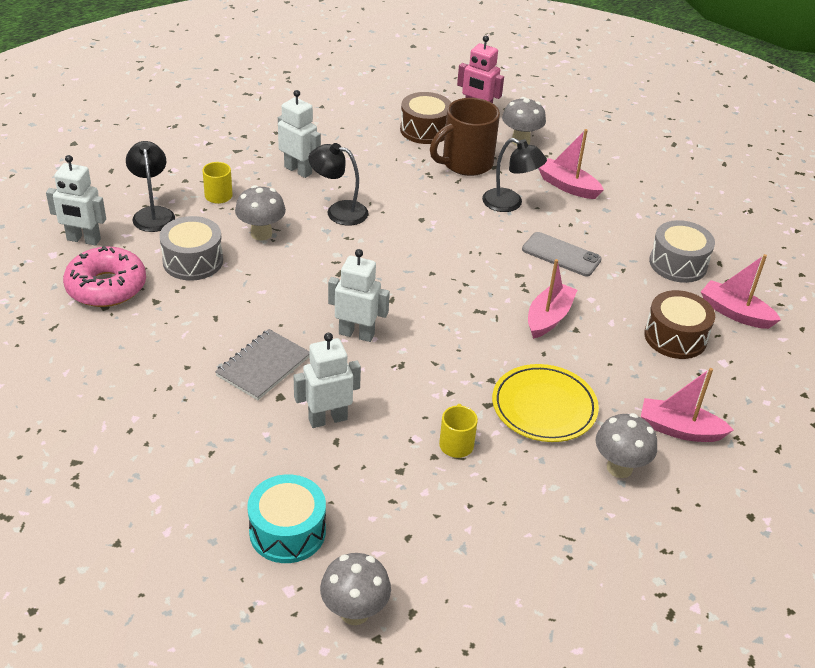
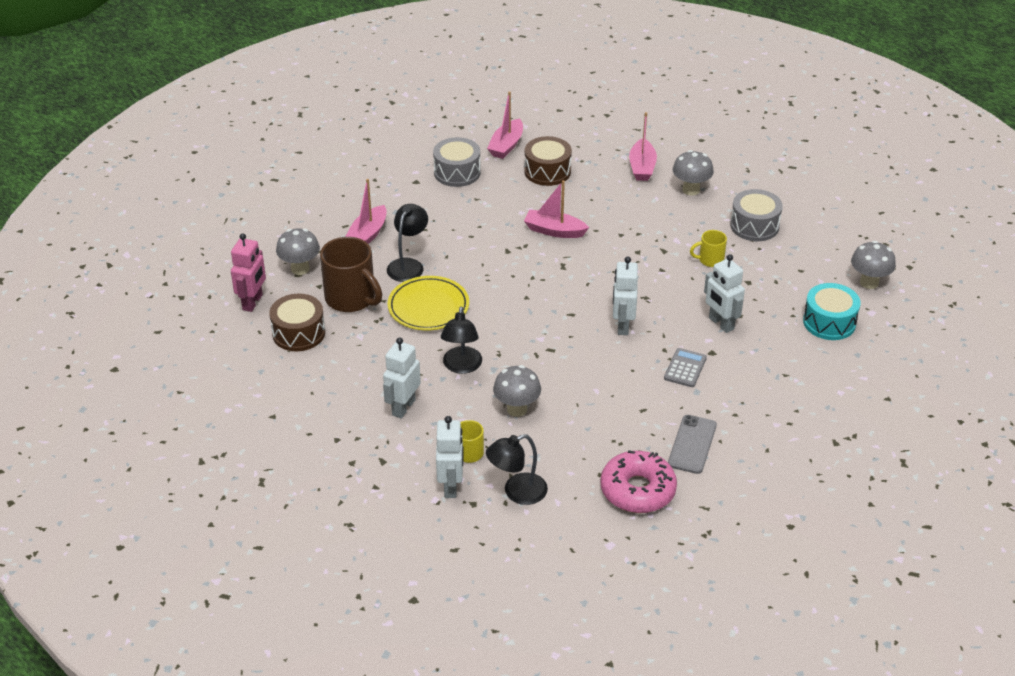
camera: 100 degrees left, 0 degrees up
(83, 240) = (579, 530): white robot -> white robot (451, 486)
(193, 261) = (576, 444): grey drum -> grey drum (754, 226)
(263, 366) = (685, 368): grey notebook -> grey calculator
(544, 407) = (652, 225): yellow plate -> yellow plate (428, 307)
(561, 255) = (471, 231): grey phone -> grey phone (692, 444)

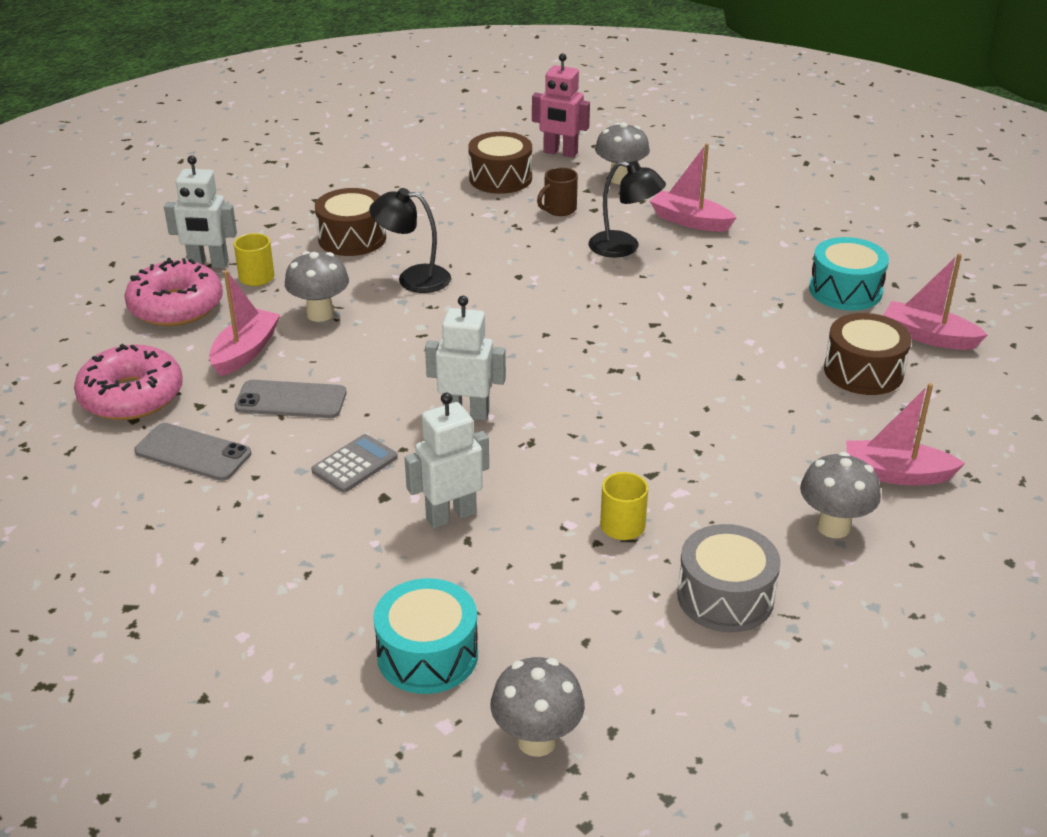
camera: 95 degrees right, 5 degrees down
(351, 299) = (559, 209): brown mug -> brown mug, size x0.51
(403, 407) = (352, 238): white robot -> brown drum
(428, 307) = (535, 259): yellow plate -> none
(457, 172) = (845, 291): grey drum -> turquoise drum
(517, 492) = (176, 306): black lamp -> pink donut
(554, 231) = (702, 367): pink boat -> pink boat (245, 352)
(625, 407) = (291, 400): none -> grey phone
(685, 368) = (355, 464): grey calculator -> grey calculator turned 75 degrees counterclockwise

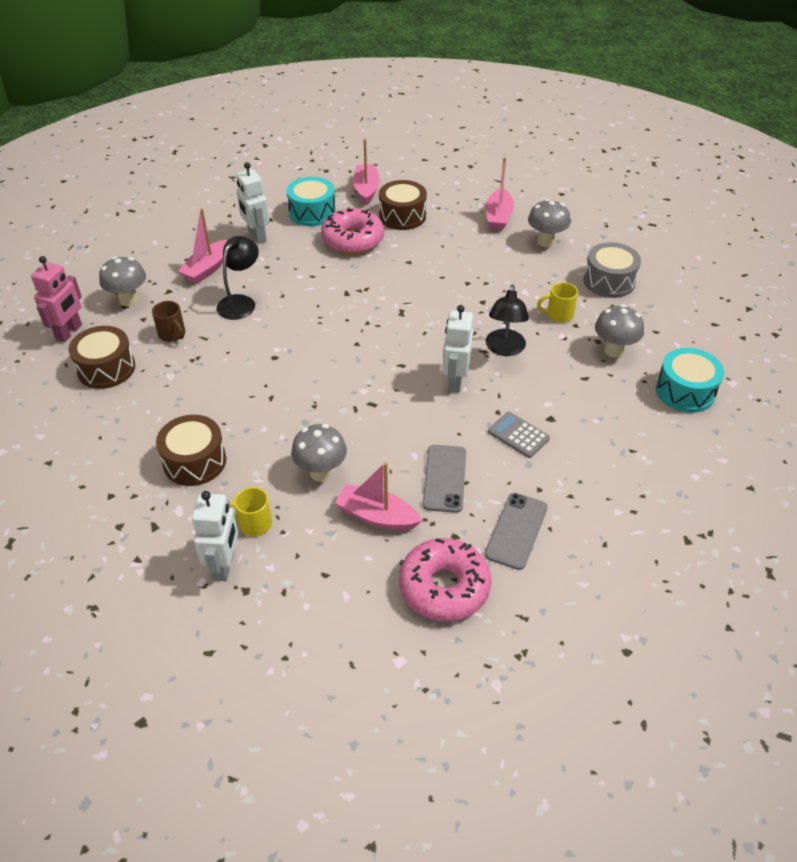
camera: 90 degrees left, 10 degrees up
(176, 306) = (300, 579): pink donut -> pink donut (353, 239)
(413, 278) = (270, 417): black lamp -> black lamp (504, 349)
(451, 515) = (563, 386): white robot -> white robot (256, 236)
(537, 740) = (730, 349): grey mushroom -> grey mushroom (614, 350)
(928, 337) = (366, 190): pink boat -> pink boat turned 150 degrees clockwise

